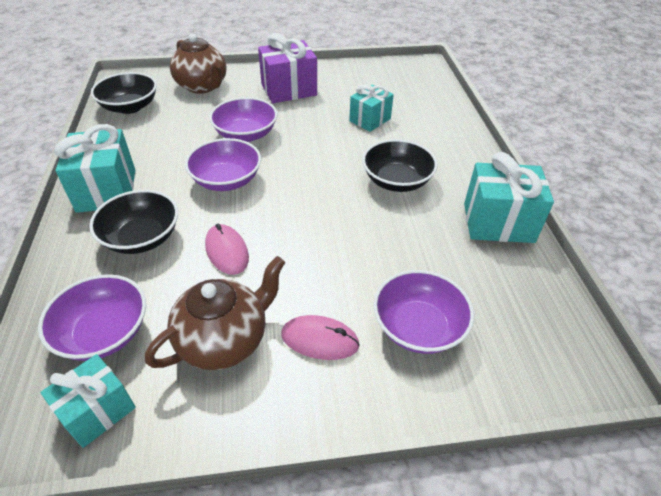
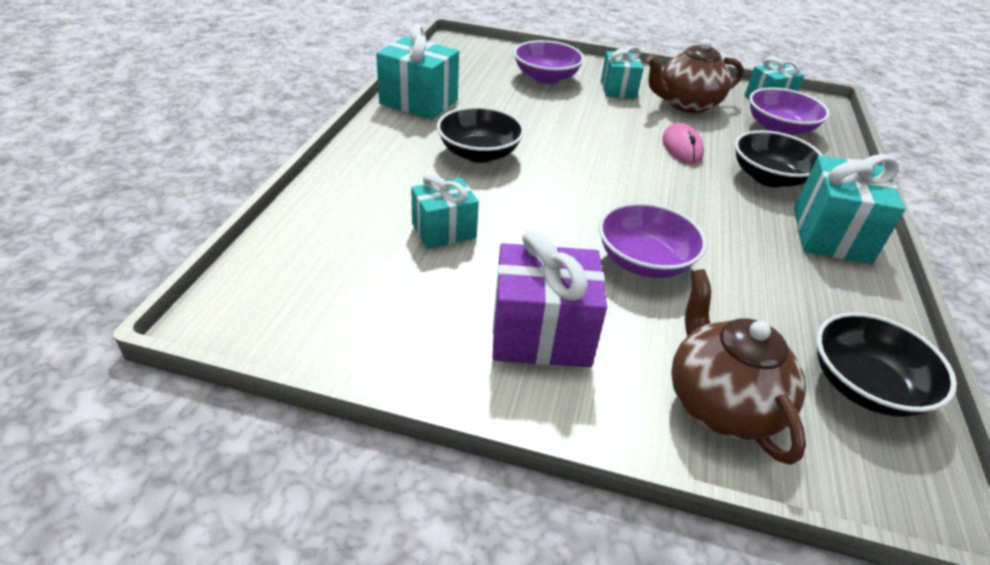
camera: 160 degrees left, 5 degrees down
(226, 180) = (678, 206): purple bowl -> none
(320, 340) = (618, 89): pink mouse -> turquoise gift

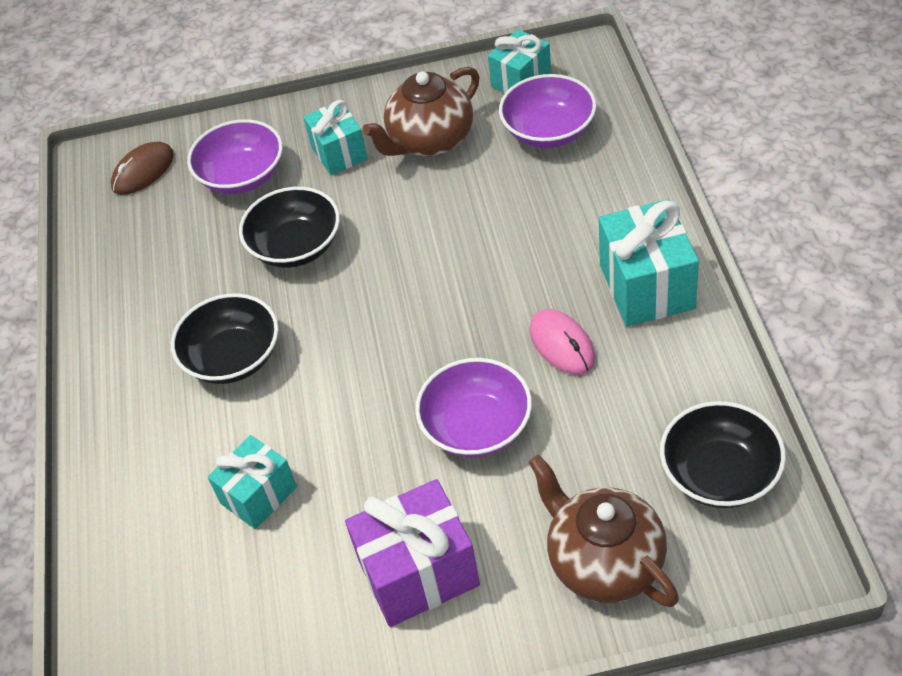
camera: 15 degrees left, 10 degrees up
(418, 102) = (114, 306): turquoise gift -> none
(483, 55) = (143, 171): none -> brown mouse
(682, 147) = (452, 224): pink mouse -> pink mouse (562, 344)
(769, 178) = (561, 227): black bowl -> black bowl (296, 246)

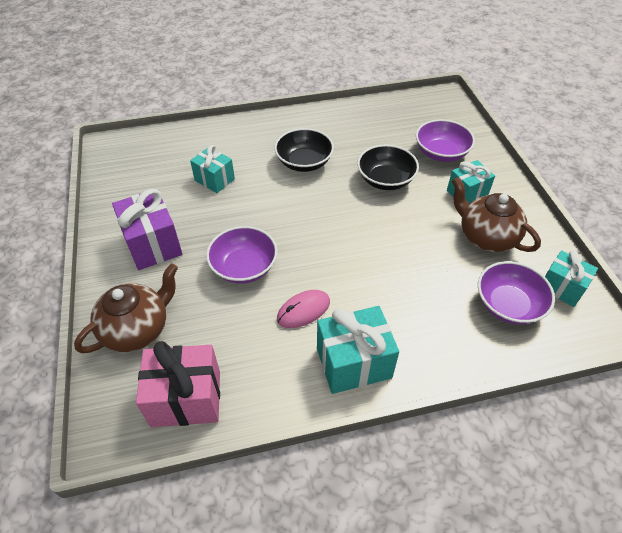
camera: 80 degrees right, 0 degrees up
(143, 171) = (440, 115): brown mouse -> none
(719, 474) = (186, 398): black bowl -> pink gift

